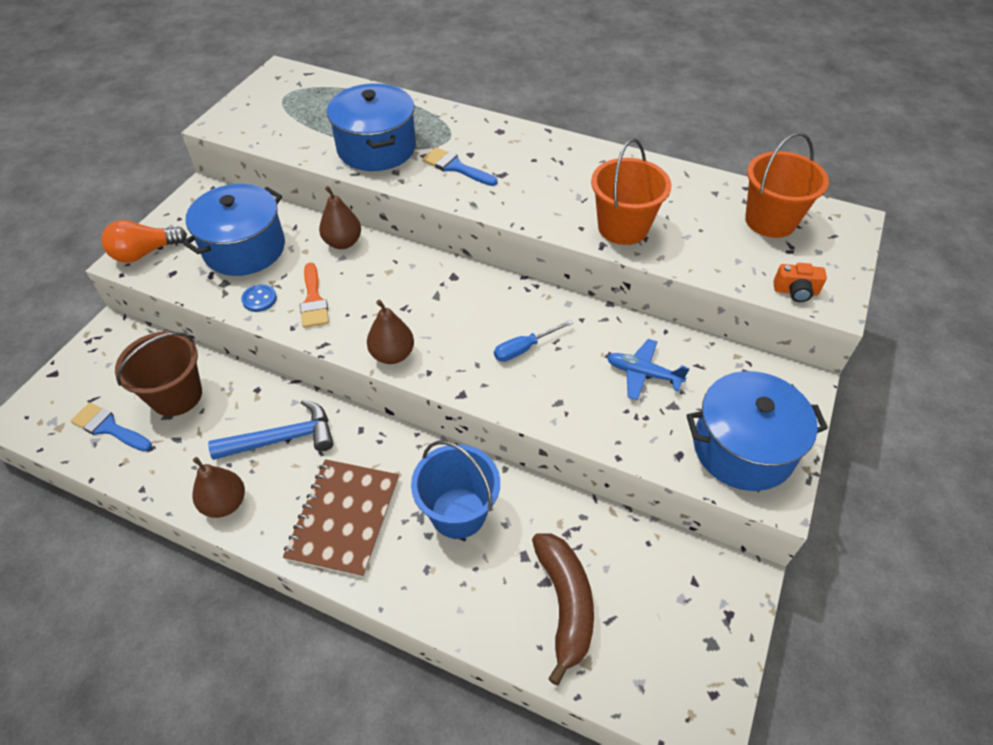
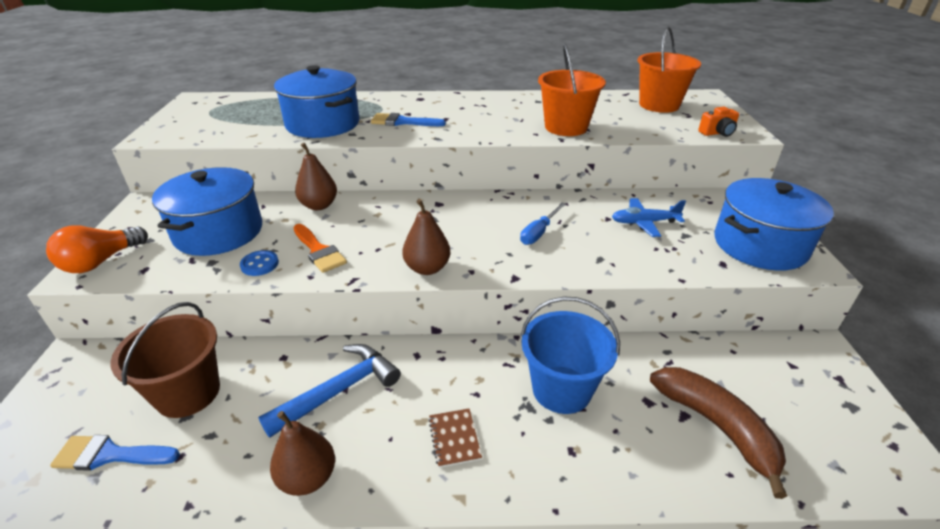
camera: 25 degrees left, 15 degrees down
(344, 518) = (454, 438): brown notebook -> brown notebook, size x0.46

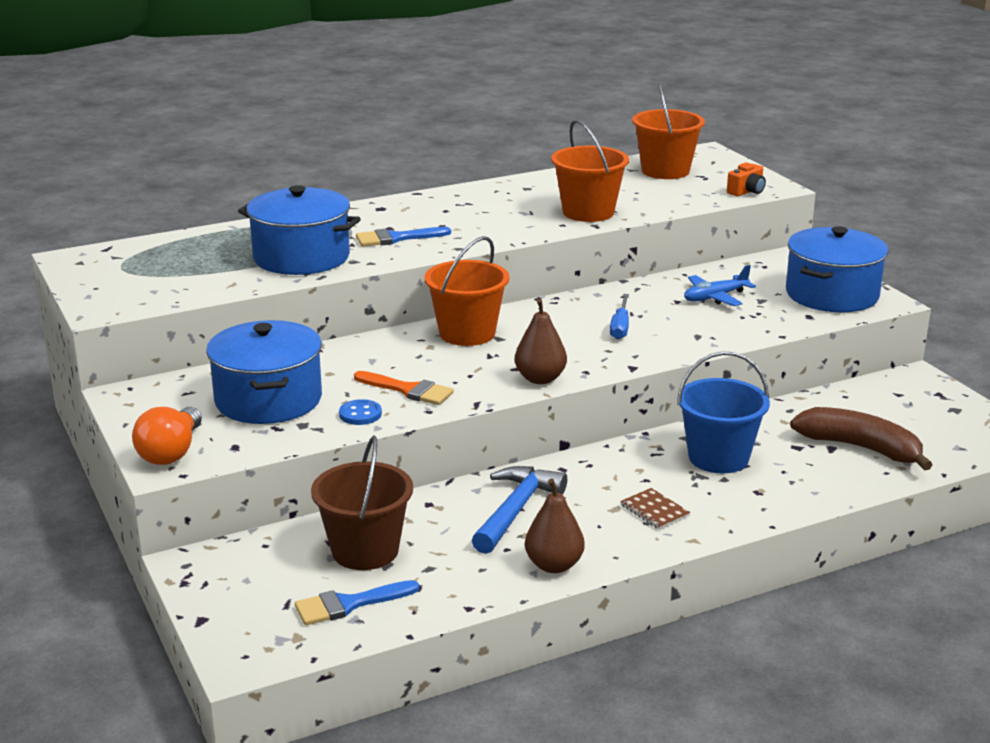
camera: 25 degrees left, 10 degrees down
(319, 205) = (351, 352): brown pear -> none
(415, 209) = (467, 333): none -> orange bucket

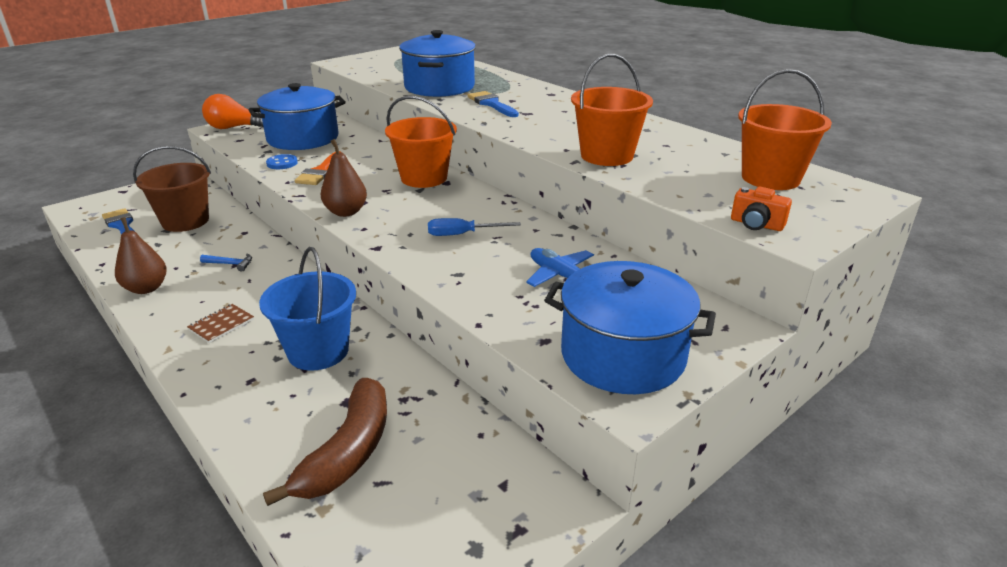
camera: 75 degrees right, 5 degrees up
(516, 510) = (230, 264): blue hammer -> blue hammer, size x0.46

